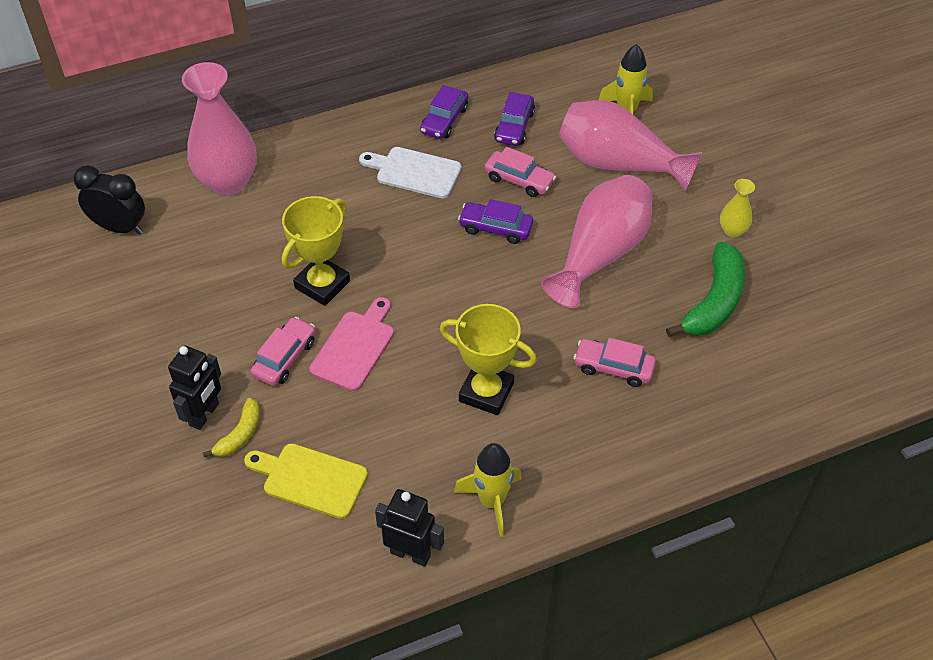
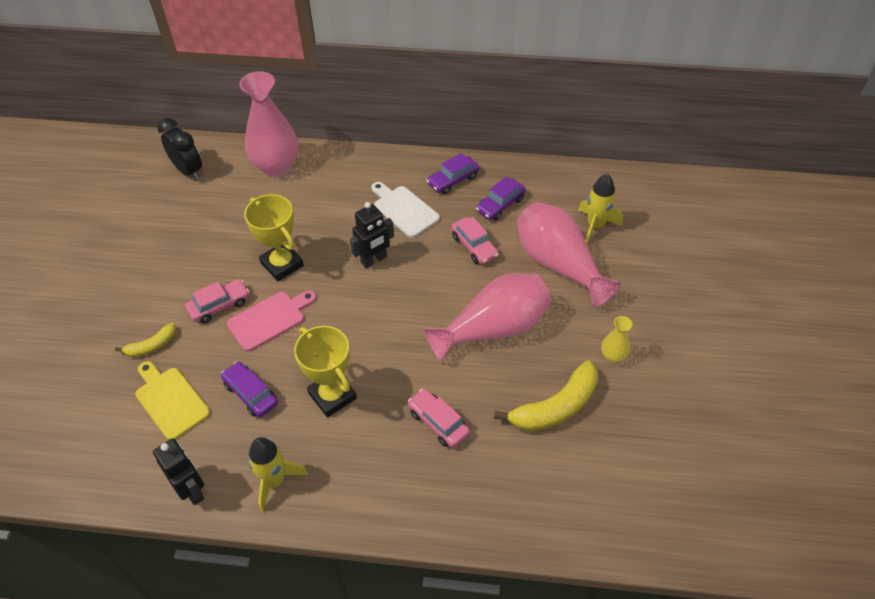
camera: 30 degrees right, 0 degrees up
(204, 414) = (141, 321): black robot -> black robot (374, 260)
(322, 284) = (282, 264): yellow trophy -> yellow trophy turned 75 degrees clockwise
(495, 228) = (430, 275): purple car -> purple car (251, 394)
(714, 302) = (555, 407): green banana -> yellow banana

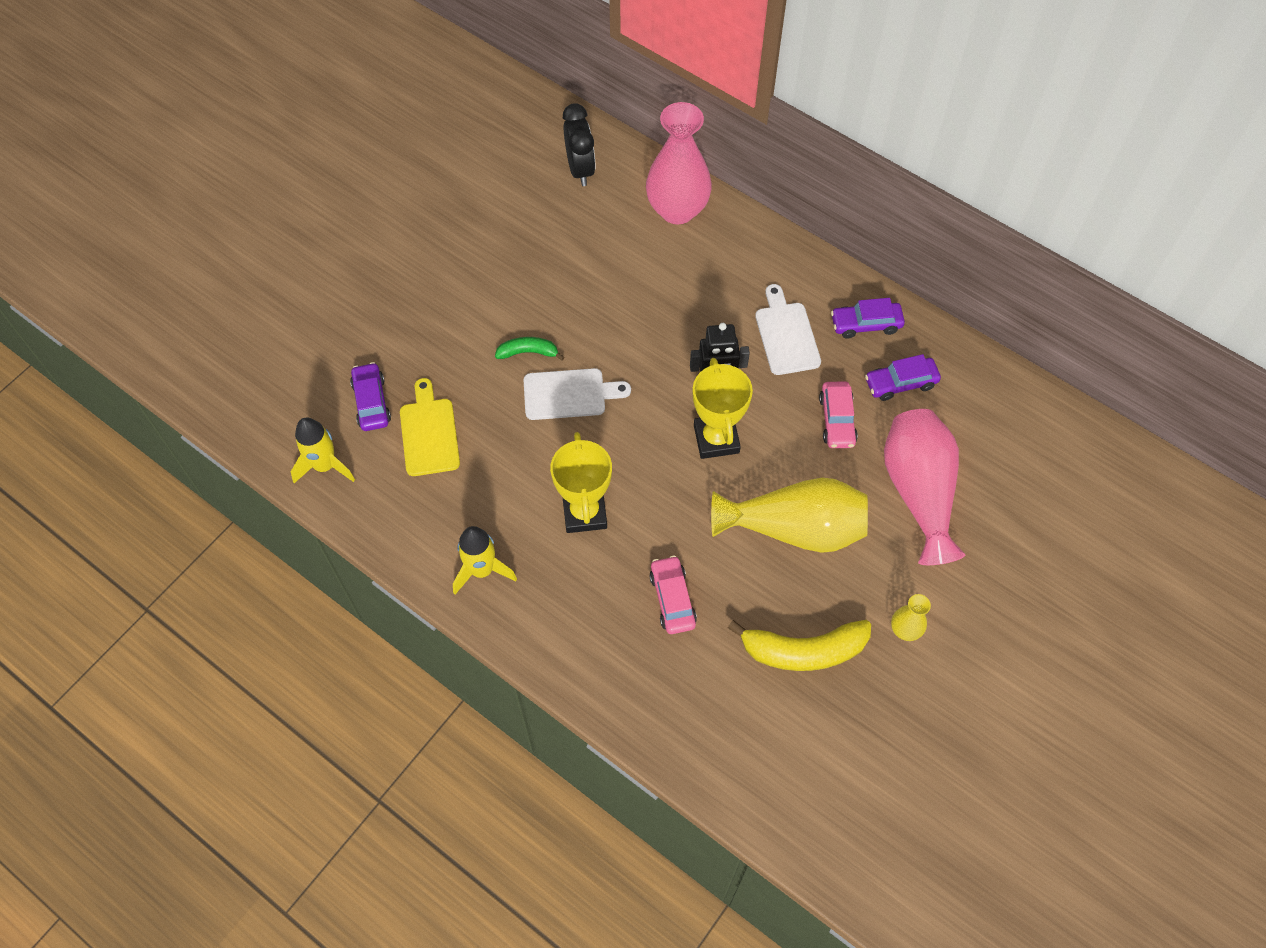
camera: 30 degrees right, 10 degrees up
(151, 346) = (440, 364): yellow banana -> none
(192, 490) = (403, 536): black robot -> none
(219, 305) = (528, 352): pink car -> green banana
(251, 394) = (507, 467): purple car -> purple car (371, 402)
(269, 319) = (569, 394): pink cutting board -> white cutting board
(282, 264) = (616, 336): yellow trophy -> yellow trophy (716, 439)
(493, 329) = (795, 528): pink vase -> yellow vase
(595, 226) = (995, 467): yellow rocket -> yellow rocket (325, 466)

